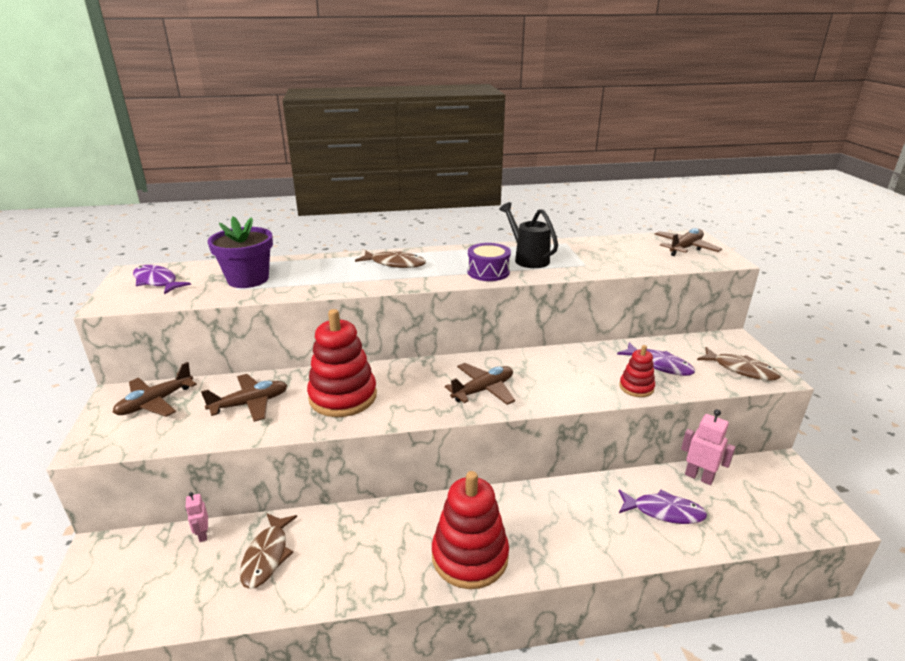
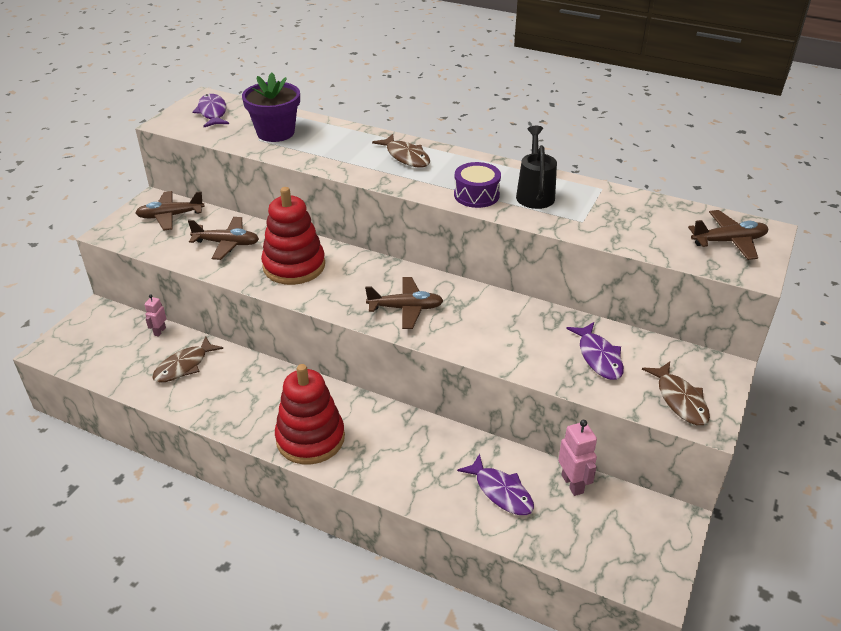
camera: 35 degrees right, 10 degrees up
(636, 387) = (544, 367): red stacking toy -> none

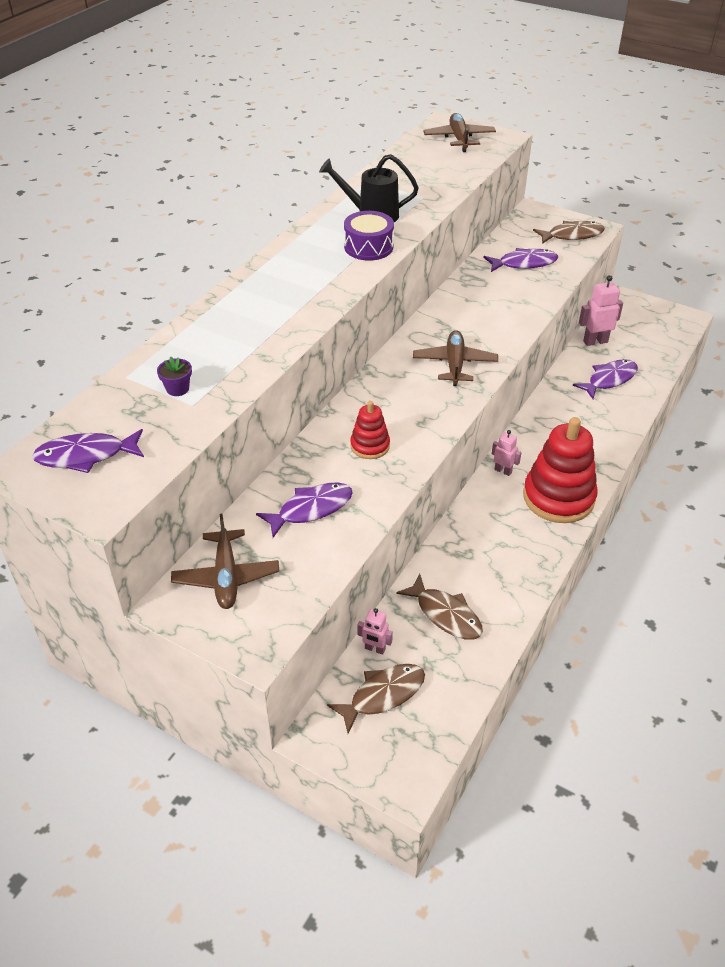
camera: 85 degrees left, 5 degrees up
(227, 243) = (311, 509): brown plane -> purple fish
(275, 132) = (177, 389): purple flower pot -> purple flower pot, size x0.42
(294, 266) = (370, 446): red stacking toy -> red stacking toy, size x0.51
(346, 400) = (503, 471): none -> pink robot
(406, 157) = (275, 286): brown fish -> brown fish (383, 695)

